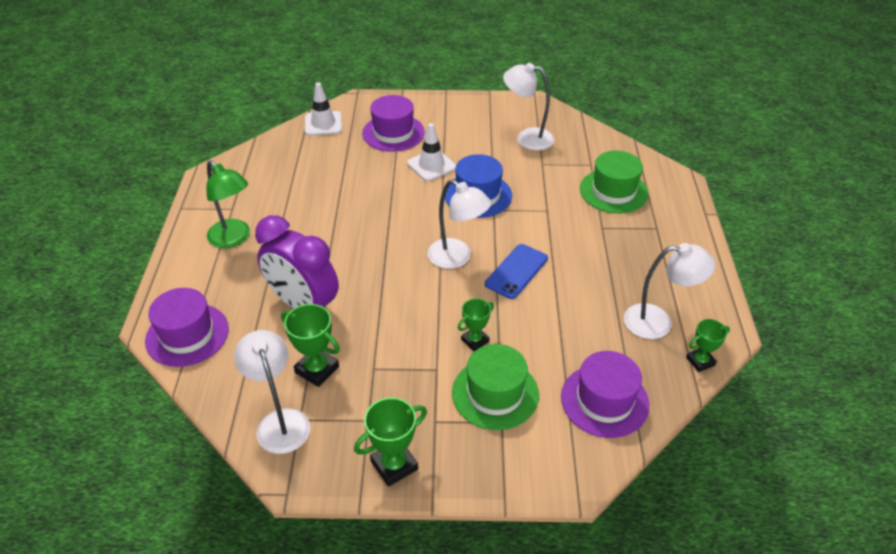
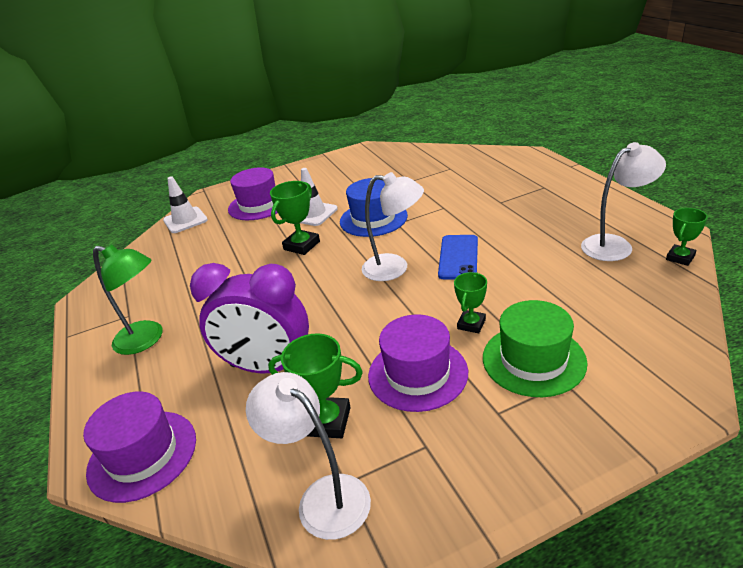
camera: 20 degrees left, 10 degrees down
(394, 465) = (494, 479): green trophy -> green trophy (301, 245)
(527, 138) = (381, 170): white lamp -> none
(604, 400) = (637, 320): purple hat -> purple hat (417, 373)
(613, 191) = (485, 177): green hat -> none

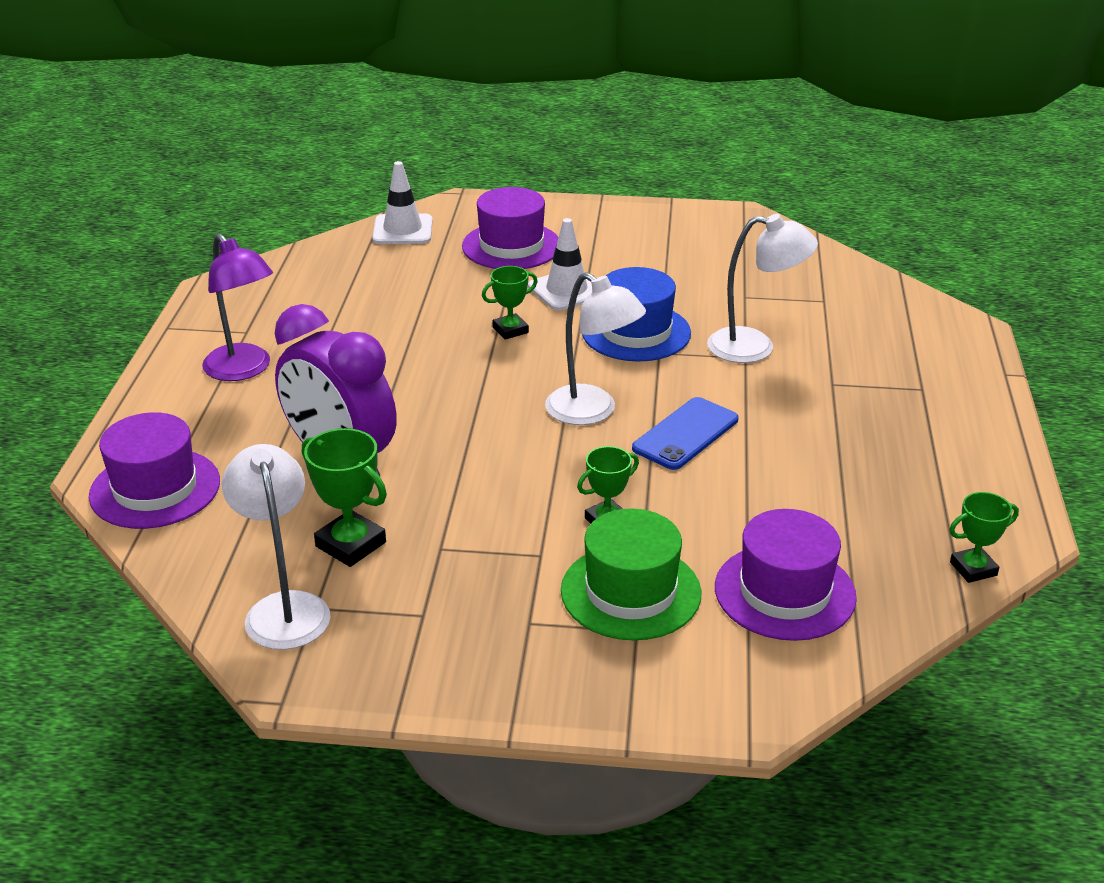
camera: 25 degrees right, 0 degrees up
(147, 340) = (244, 370): green lamp -> purple lamp
(301, 245) = (510, 330): green trophy -> green trophy, size x0.66
(417, 373) = (489, 543): purple hat -> purple hat (784, 592)
(615, 245) = (909, 512): white lamp -> white lamp (755, 347)

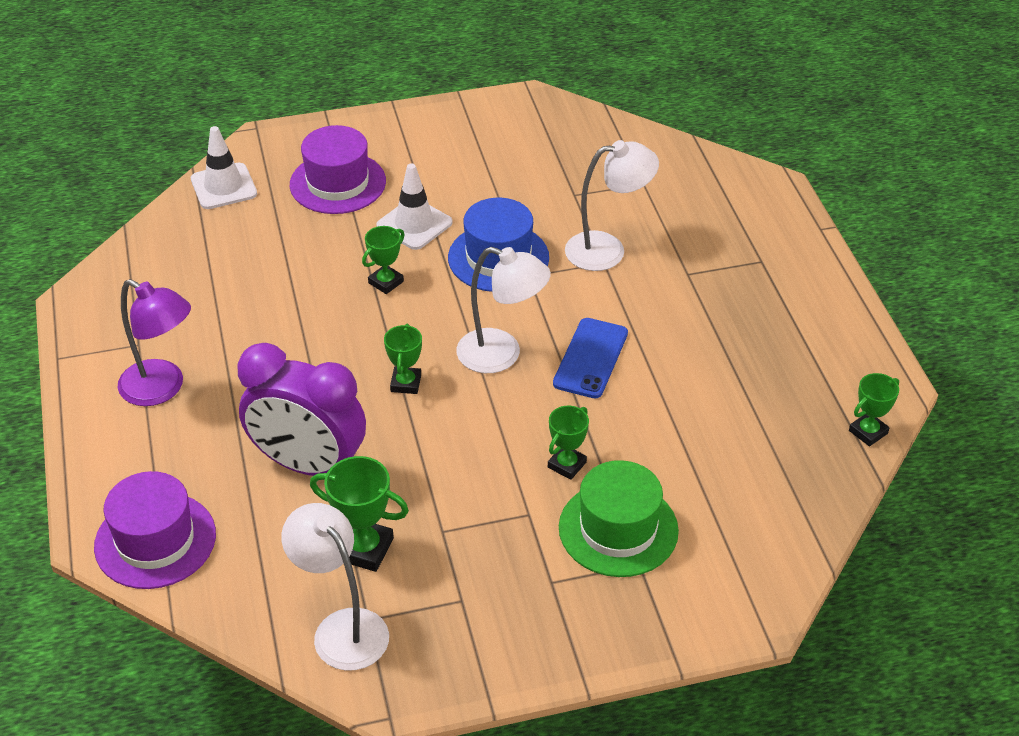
camera: 20 degrees left, 10 degrees up
(480, 415) = (405, 383): none -> green trophy
(784, 592) = (737, 494): purple hat -> none

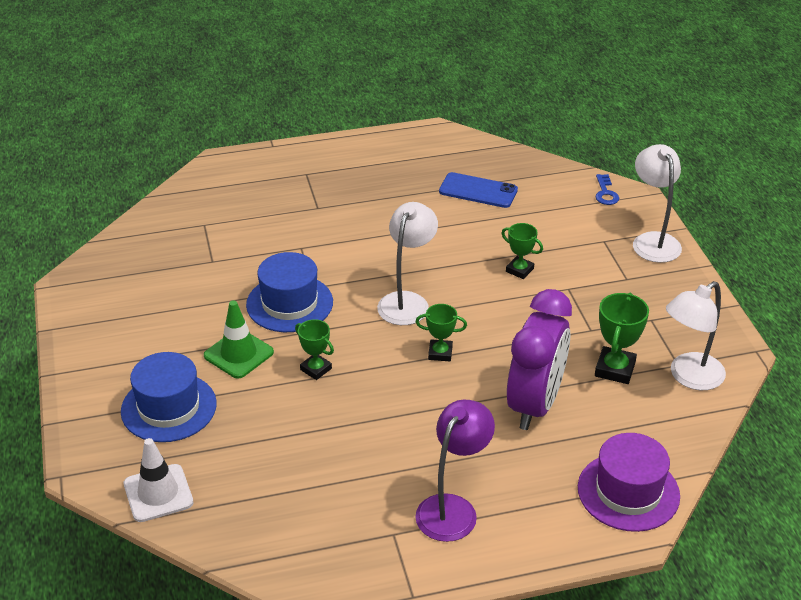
camera: 90 degrees left, 5 degrees down
(338, 183) = (169, 407): purple hat -> blue hat
(414, 224) = (238, 354): white traffic cone -> green traffic cone
(590, 358) = (410, 257): blue phone -> blue phone (478, 191)
(607, 250) = (285, 245): white lamp -> white lamp (653, 241)
(618, 529) = (575, 248): green hat -> none
(762, 578) = (605, 193): none -> blue key
(868, 432) = (477, 144): green trophy -> none

